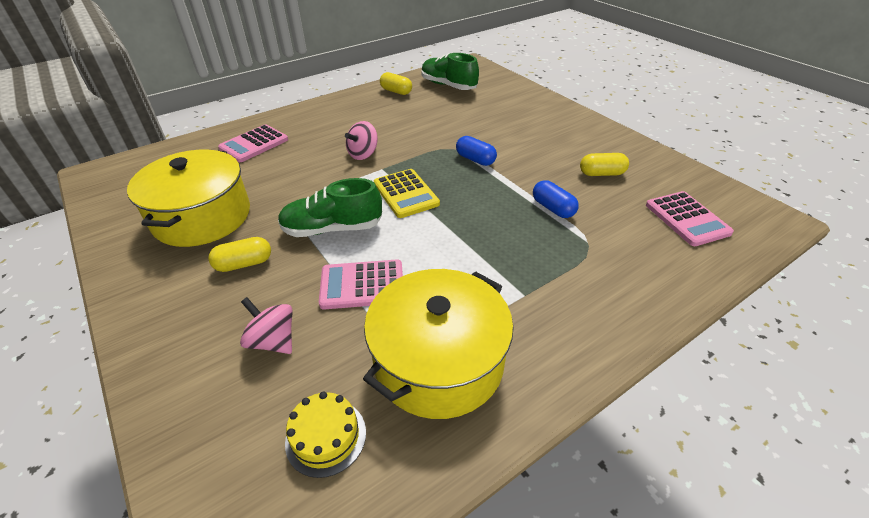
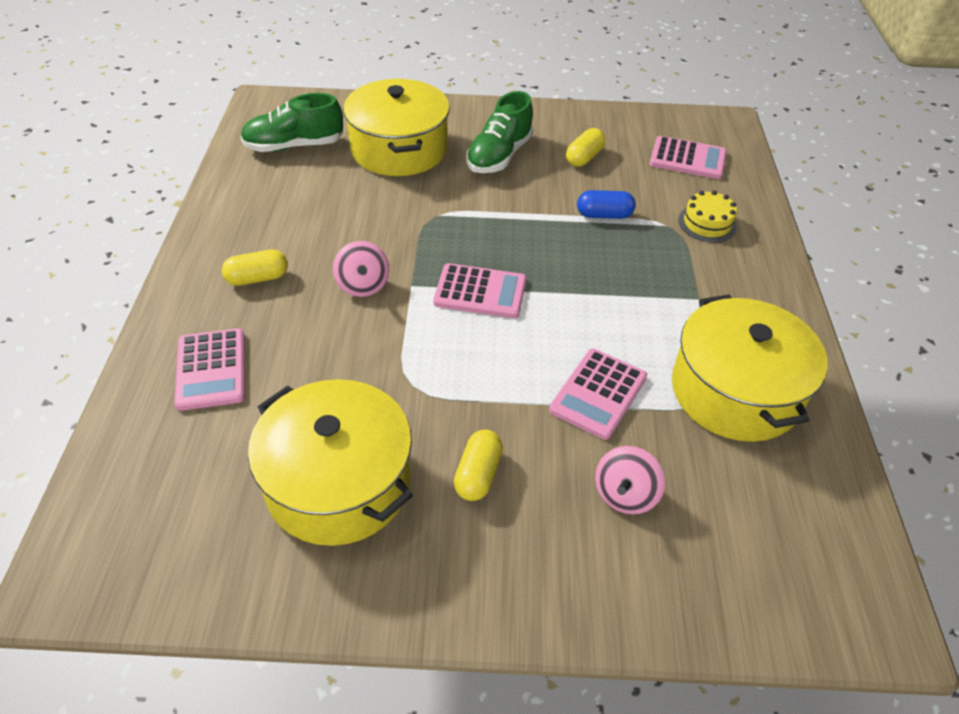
camera: 55 degrees left, 5 degrees up
(273, 341) = (625, 494): pink spinning top -> pink spinning top turned 45 degrees counterclockwise
(326, 437) = (767, 502): yellow cake -> yellow cake (707, 223)
(332, 228) = (485, 375): green shoe -> green shoe (499, 156)
(396, 91) = (248, 189): yellow capsule -> yellow capsule (257, 278)
(406, 194) = (480, 292): yellow calculator -> pink calculator
(475, 159) = (473, 213): blue capsule -> none
(495, 112) = (399, 149): none -> yellow pot

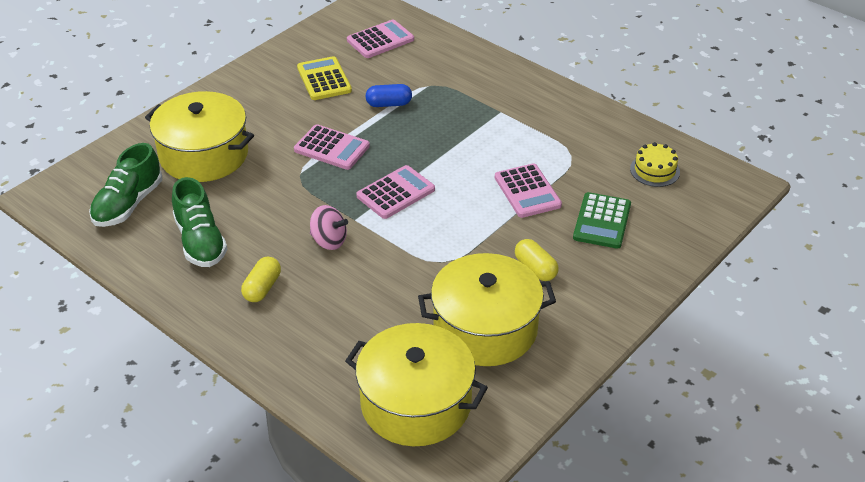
camera: 50 degrees left, 5 degrees down
(211, 369) = (329, 347): pink calculator -> pink calculator (332, 148)
(499, 156) = (273, 114): green shoe -> green shoe (200, 241)
(584, 157) = (324, 79): yellow capsule -> yellow calculator
(604, 215) = (389, 104): blue capsule -> blue capsule turned 45 degrees clockwise
(625, 494) = (602, 221): pink spinning top -> green calculator
(707, 223) = (445, 70): yellow cake -> yellow cake (654, 170)
(735, 391) = (577, 141): yellow pot -> yellow pot (416, 403)

